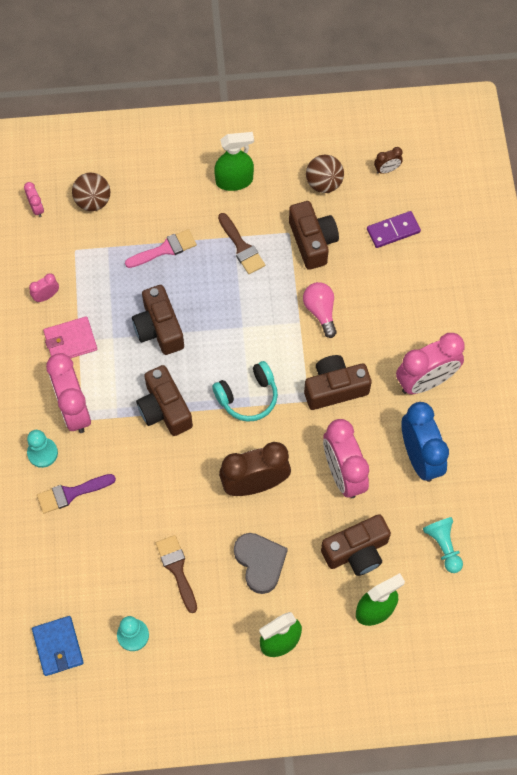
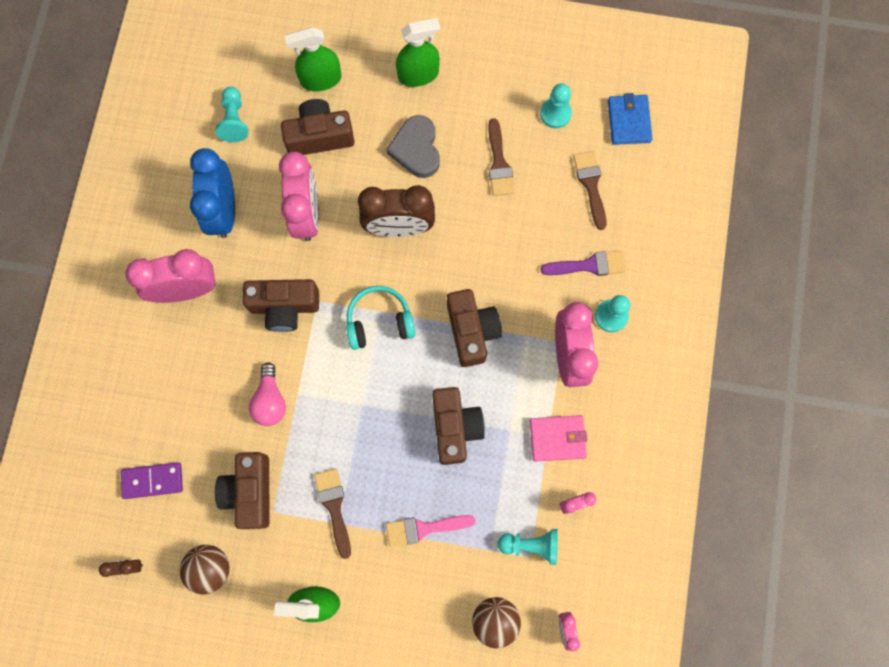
camera: 165 degrees left, 10 degrees up
(76, 258) = (531, 545): none -> turquoise pawn
(84, 570) = (590, 185): none -> brown brush

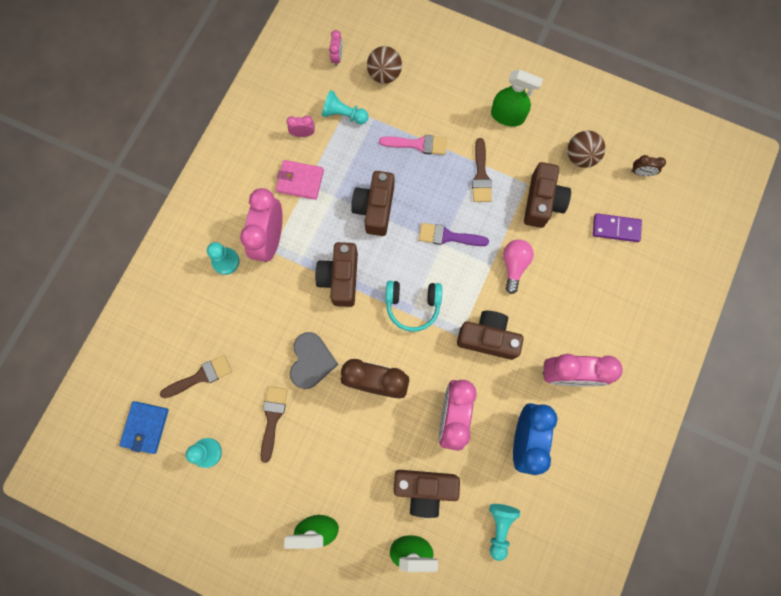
camera: 165 degrees left, 0 degrees up
(416, 149) = (341, 452): grey heart -> grey heart (311, 361)
(588, 265) = (228, 307): purple brush -> purple brush (448, 236)
(590, 185) = (201, 376): brown brush -> brown brush turned 120 degrees counterclockwise

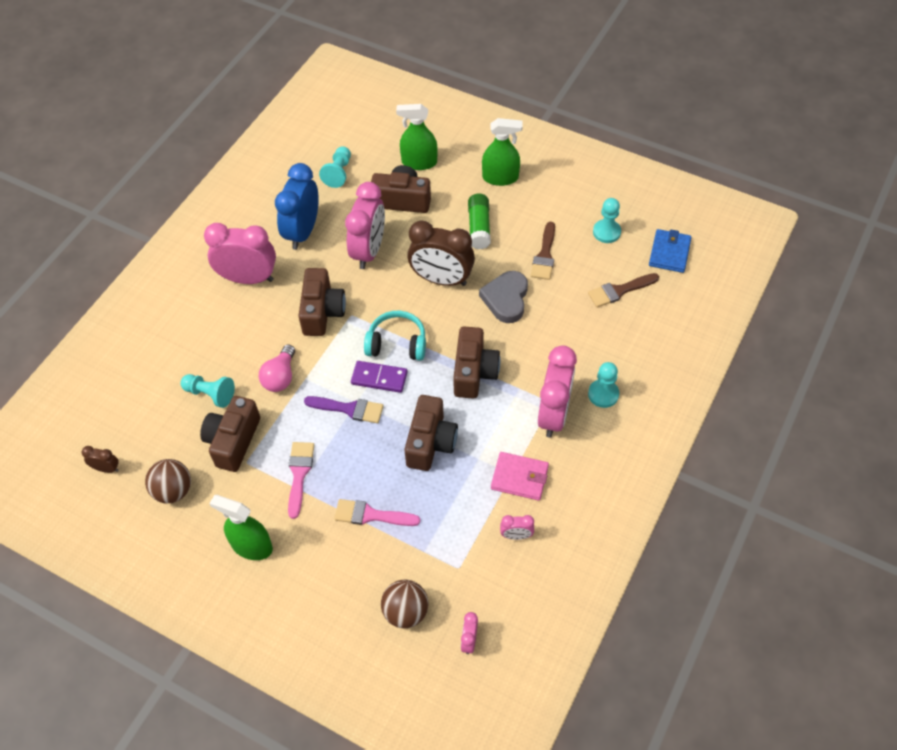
camera: 175 degrees left, 20 degrees down
(340, 453) = (479, 227): none -> green glue stick
(344, 114) = (463, 558): turquoise pawn -> turquoise pawn (210, 394)
(481, 175) = (299, 474): brown brush -> pink brush
(488, 338) = (322, 312): brown camera -> brown camera turned 105 degrees counterclockwise
(616, 228) = (157, 409): purple domino -> purple domino (379, 378)

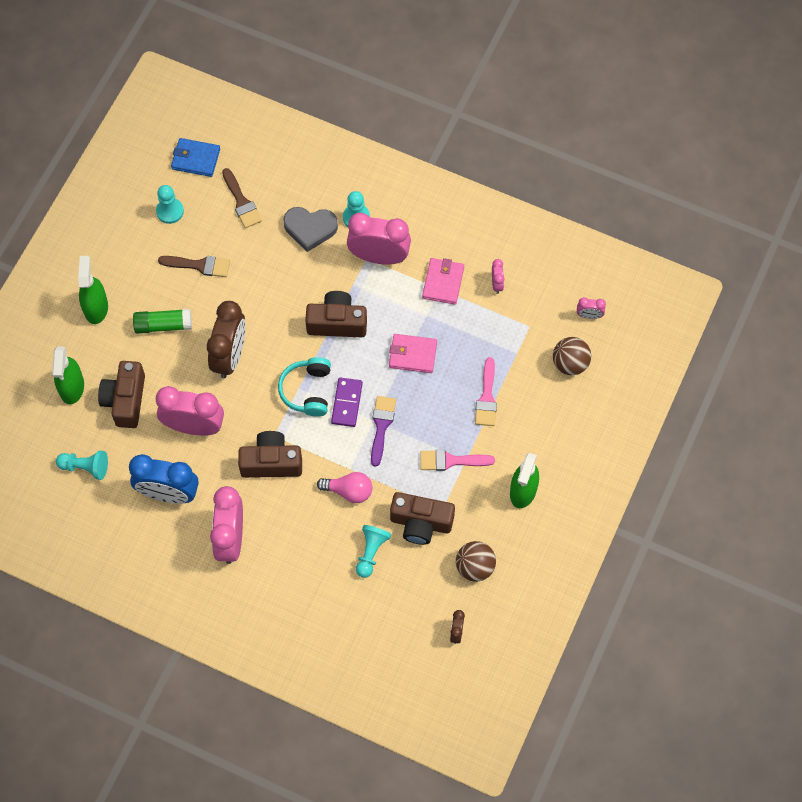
camera: 95 degrees left, 10 degrees up
(430, 442) = (412, 354): brown camera -> pink wallet
(506, 299) = (253, 298): grey heart -> grey heart (310, 229)

